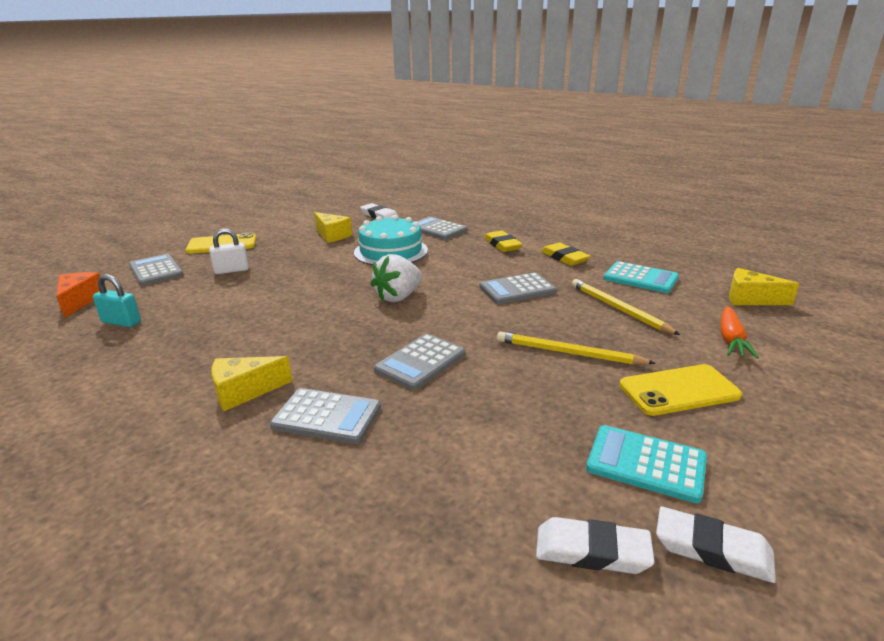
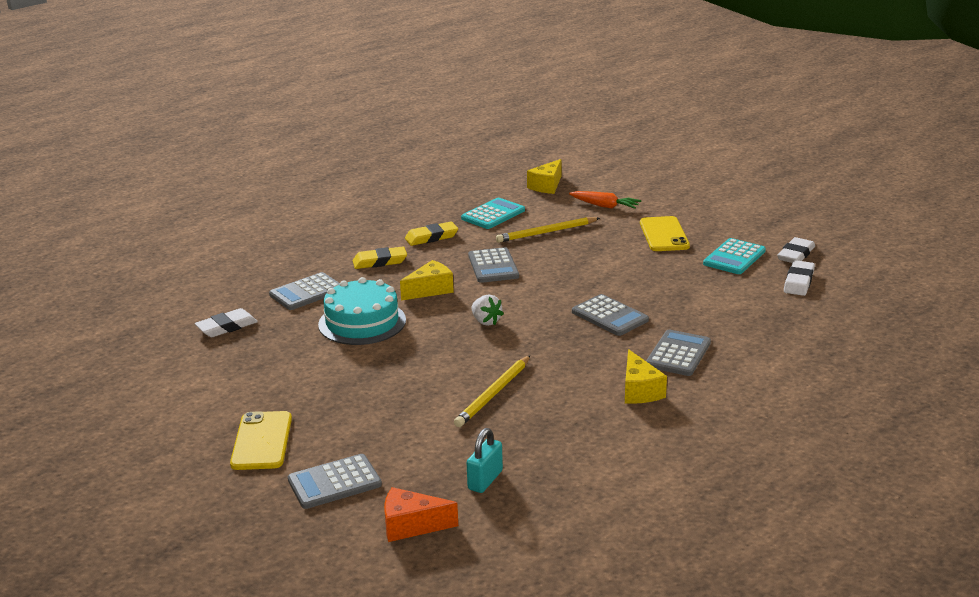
camera: 80 degrees left, 0 degrees up
(231, 270) = (365, 423): white padlock -> none
(332, 235) = (282, 359): yellow cheese -> yellow cheese (430, 290)
(398, 297) = (486, 321): white strawberry -> white strawberry, size x0.66
(568, 353) = (609, 260): yellow pencil -> yellow pencil (493, 394)

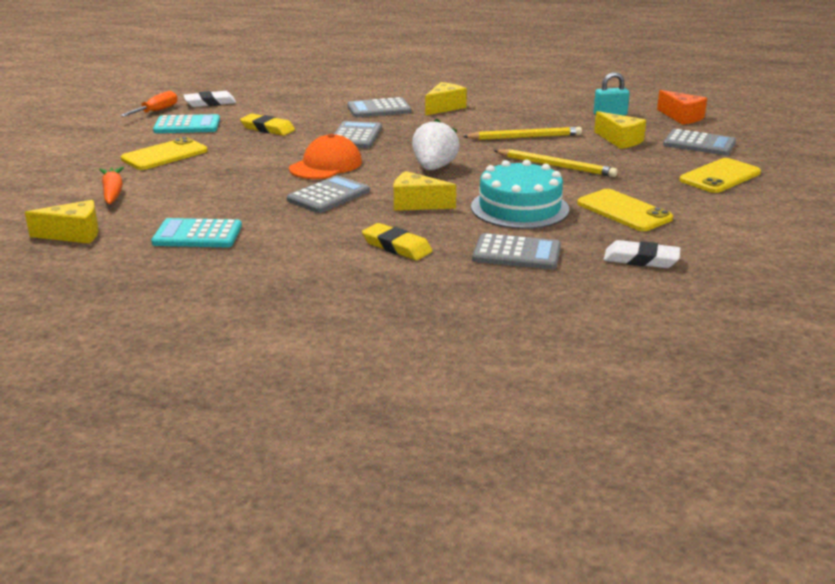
camera: 130 degrees left, 0 degrees up
(289, 359) = (624, 211): none -> yellow phone
(411, 441) = (620, 140): none -> yellow cheese
(431, 237) = (301, 244): yellow eraser -> yellow eraser (267, 129)
(486, 321) = (434, 168): white strawberry -> white strawberry, size x1.51
(546, 232) = (217, 197): yellow pencil -> yellow pencil (556, 166)
(555, 283) = (326, 165): none -> orange cap
(796, 254) = (156, 111): white eraser -> orange screwdriver

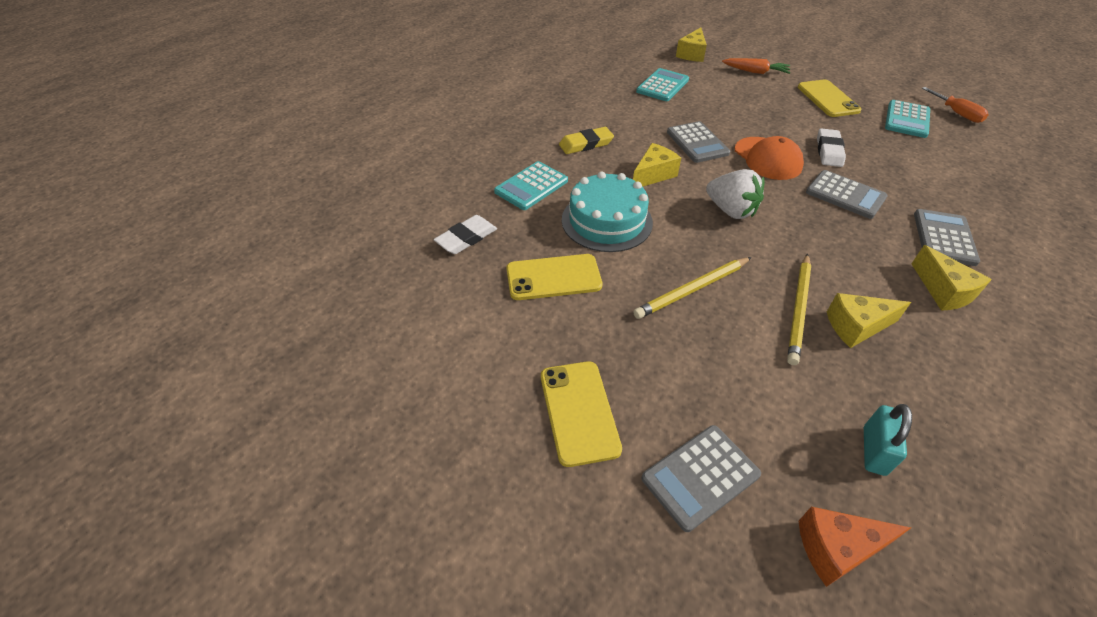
camera: 120 degrees right, 20 degrees up
(210, 103) = (983, 143): white eraser -> white eraser (829, 151)
(267, 129) = (885, 154): yellow eraser -> none
(516, 253) = (531, 186): grey calculator -> turquoise calculator
(620, 140) = (752, 393): yellow cheese -> yellow cheese (856, 326)

